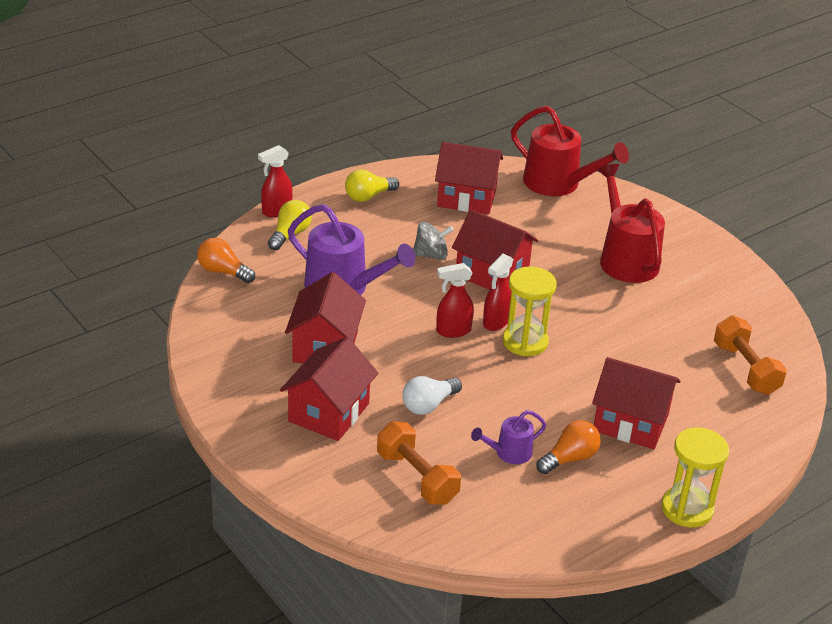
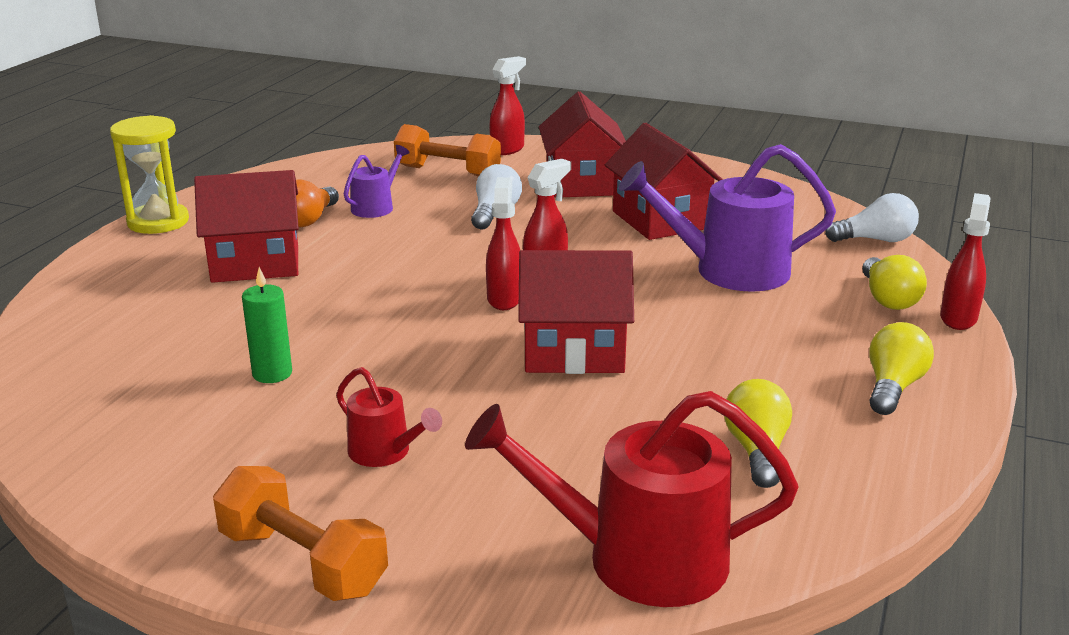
camera: 150 degrees right, 10 degrees down
(223, 272) = (876, 240): orange light bulb -> white light bulb
(336, 490) = (508, 149): none -> red spray bottle
(431, 255) = (684, 342): grey spinning top -> none
(466, 197) = (757, 450): red house -> yellow light bulb
(525, 342) = (446, 292): yellow hourglass -> none
(626, 259) = (385, 452): red watering can -> red watering can, size x0.51
(658, 323) = (272, 373): none -> green candle
(745, 369) = (110, 361): orange dumbbell -> orange dumbbell (303, 562)

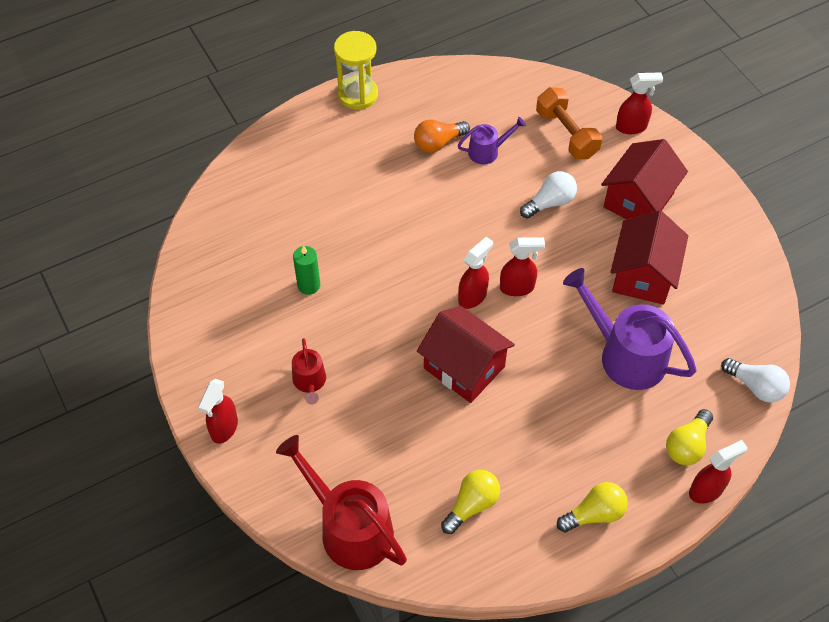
camera: 40 degrees right, 30 degrees up
(255, 263) = (375, 174): red house -> none
(303, 562) = (224, 428): orange dumbbell -> red spray bottle

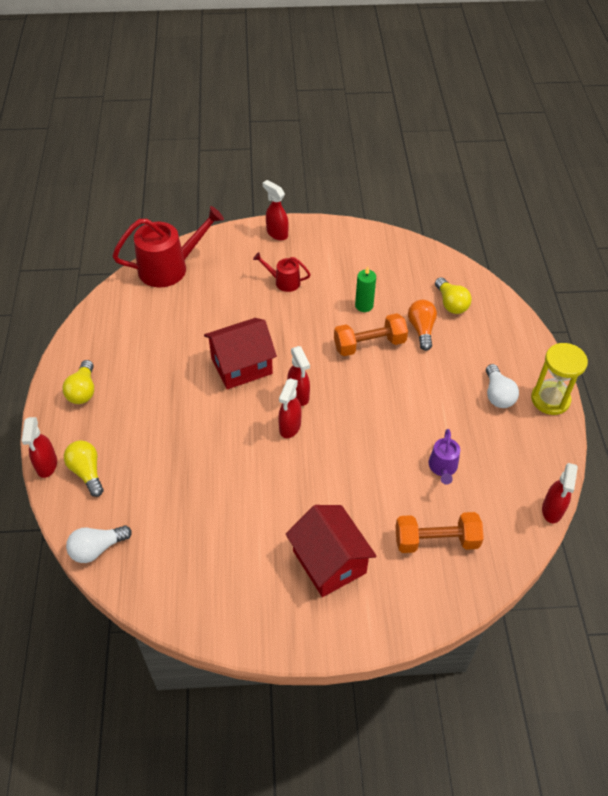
camera: 115 degrees right, 5 degrees down
(365, 259) = (369, 344): none -> orange dumbbell
(438, 143) = (468, 435): orange light bulb -> orange light bulb (421, 329)
(472, 505) = (139, 329): yellow light bulb -> yellow light bulb (451, 303)
(550, 202) = (362, 489): white light bulb -> white light bulb (497, 395)
(625, 355) = (185, 471): purple watering can -> none
(632, 127) = (420, 604): red spray bottle -> red spray bottle (552, 510)
(643, 275) = (249, 522): red house -> none

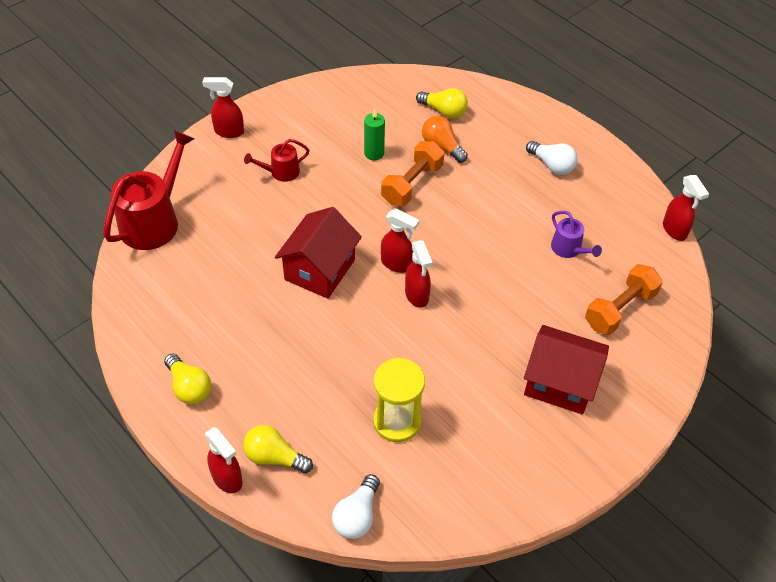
camera: 40 degrees left, 0 degrees up
(550, 399) = (592, 146): yellow hourglass -> yellow hourglass (397, 421)

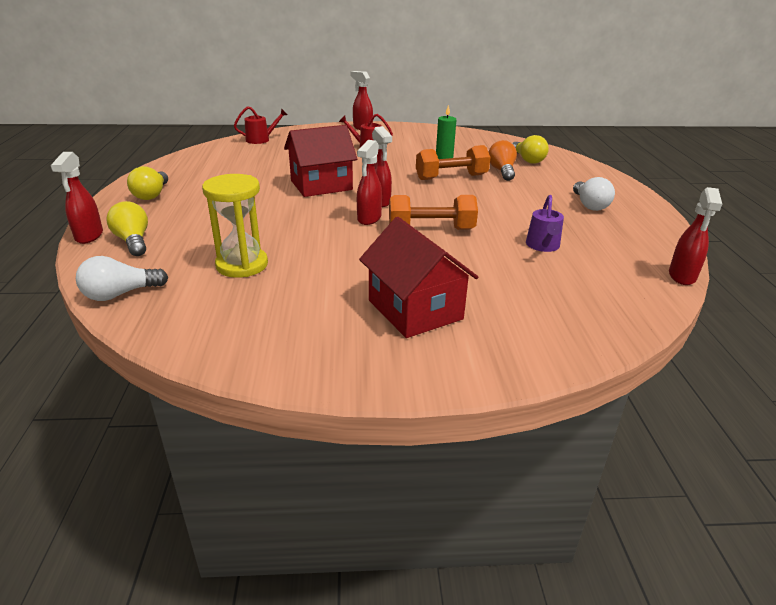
camera: 40 degrees right, 20 degrees down
(154, 221) = (261, 139): red watering can -> red watering can, size x0.51
(620, 309) = (548, 296): orange dumbbell -> orange dumbbell (431, 229)

